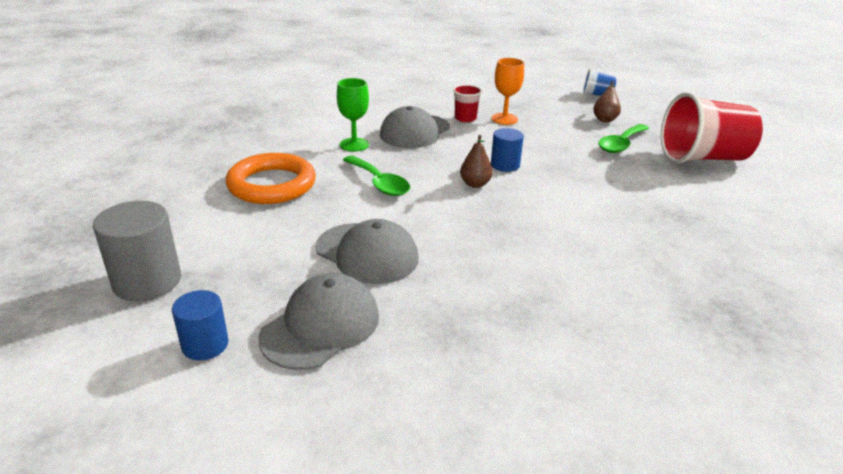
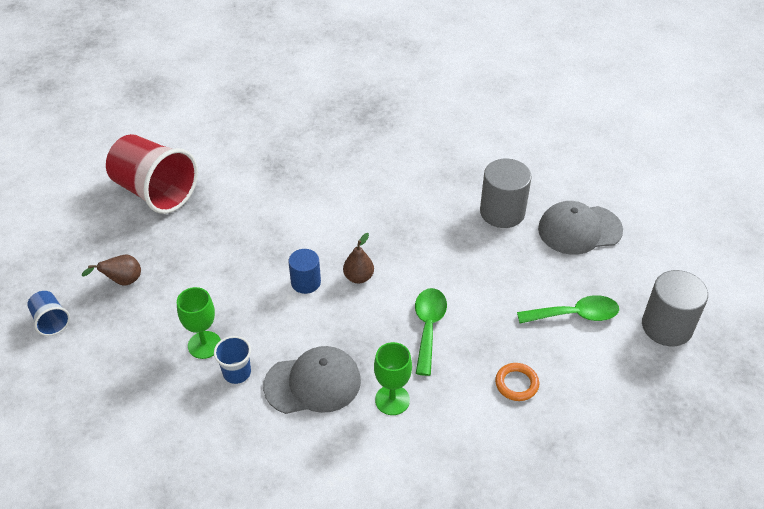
camera: 135 degrees left, 15 degrees up
(205, 345) = (650, 256): blue cylinder -> none
(272, 185) = (516, 384): orange ring -> orange ring, size x0.48
(367, 253) = (508, 262): grey cap -> none
(428, 295) = (502, 212): none -> grey cylinder
(465, 118) = (237, 372): red cup -> blue cup
(504, 119) = (204, 345): orange goblet -> green goblet
(621, 144) = (178, 243): green spoon -> green spoon (575, 315)

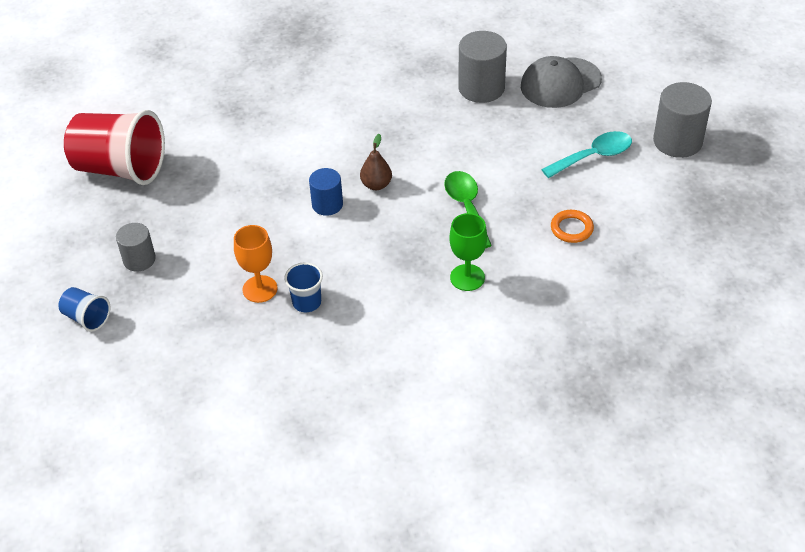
camera: 20 degrees left, 0 degrees up
(122, 281) = (139, 260): brown pear -> grey cylinder
(204, 345) = (260, 289): green goblet -> orange goblet
(313, 383) = (385, 287): grey cap -> none
(575, 315) = (593, 156): green spoon -> turquoise spoon

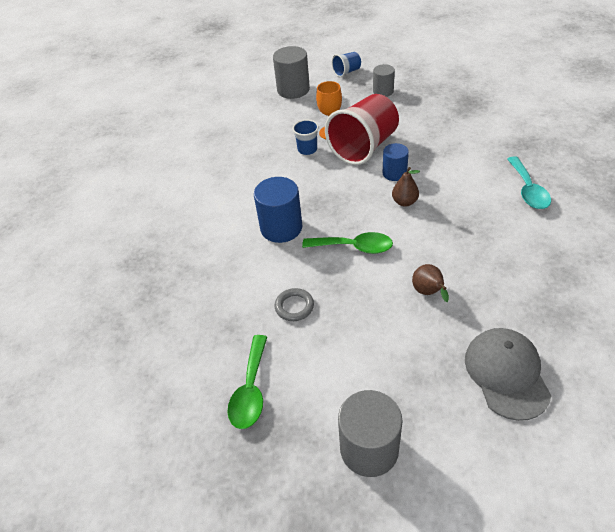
camera: 115 degrees right, 0 degrees up
(120, 168) = (473, 90): red cup -> red cup (364, 147)
(467, 277) = (281, 228): green goblet -> blue cylinder
(481, 88) = (514, 302): grey cylinder -> grey cylinder (293, 90)
(499, 141) = (428, 292): none -> brown pear
(571, 229) = (294, 306): orange ring -> grey ring
(593, 156) = (377, 359): turquoise spoon -> turquoise spoon (528, 190)
(680, 227) = (250, 390): none -> green spoon

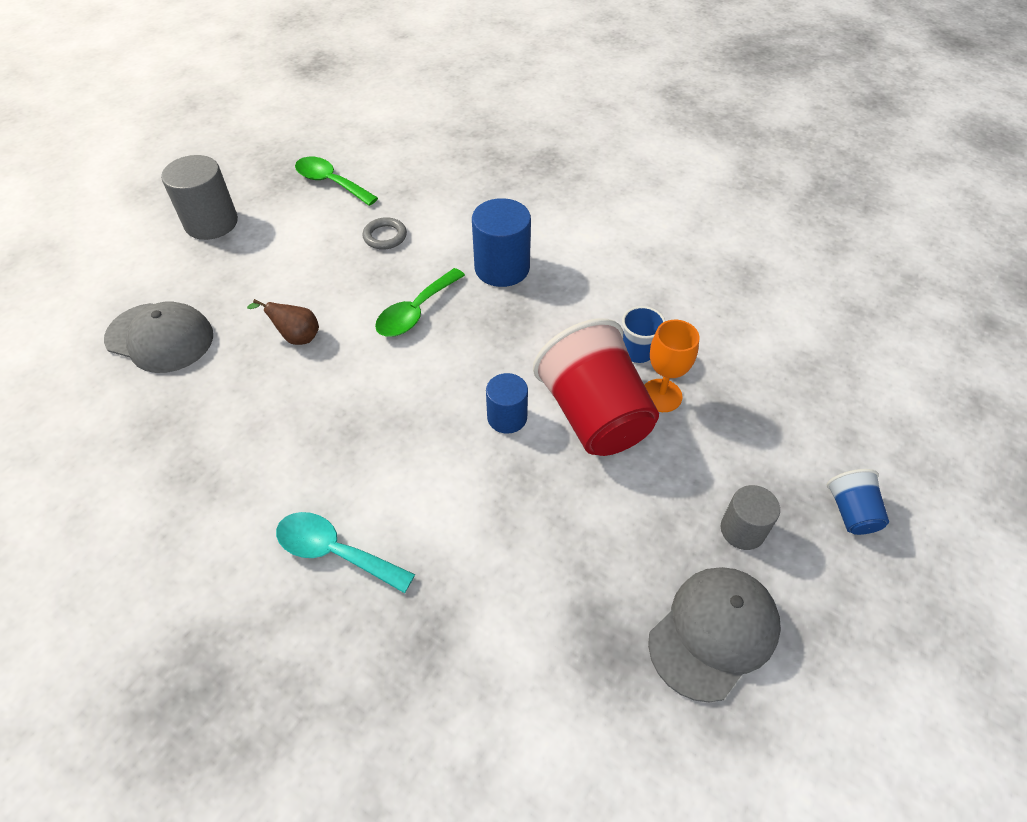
camera: 115 degrees right, 5 degrees up
(293, 90) = (825, 406): grey cylinder -> none
(404, 202) = (443, 395): brown pear -> none
(435, 85) = (713, 633): none -> grey cap

